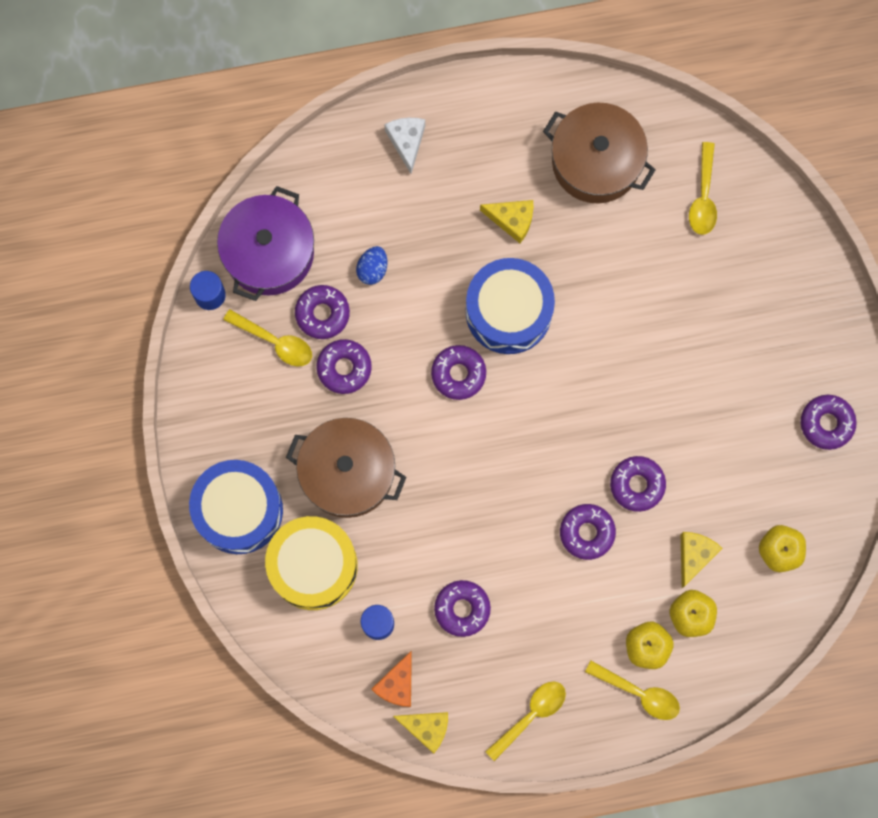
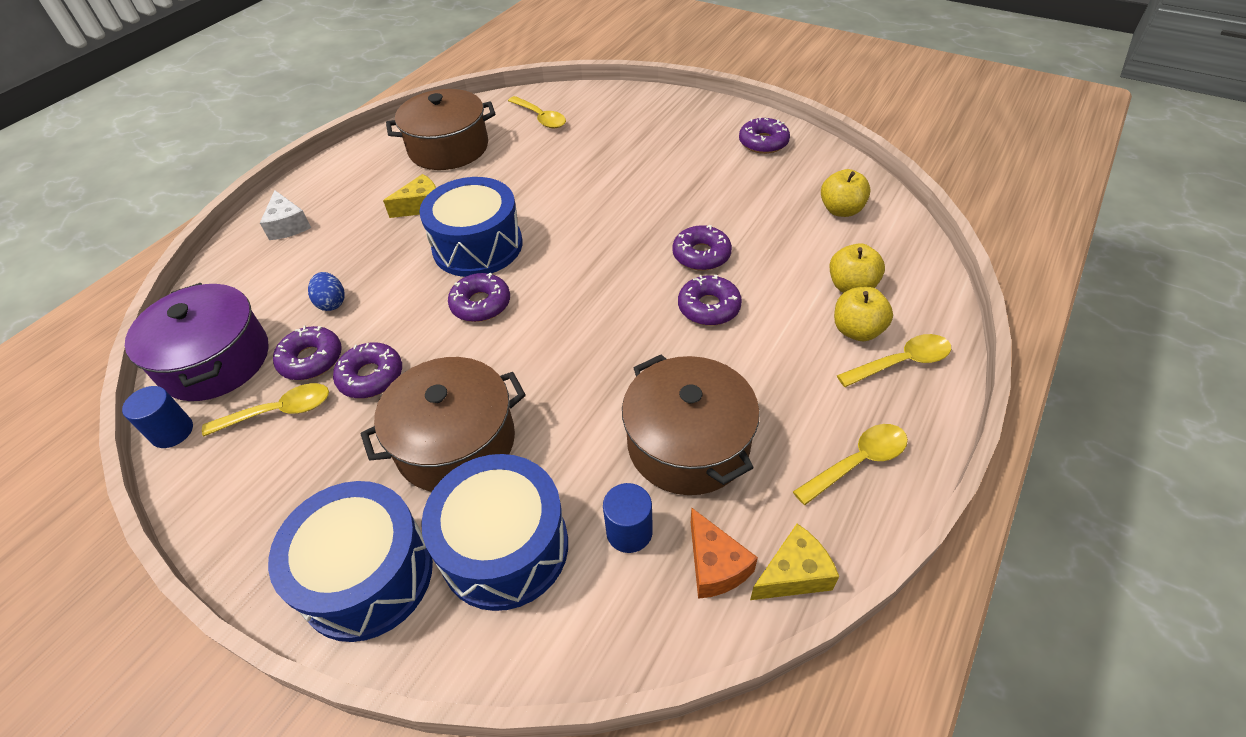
camera: 45 degrees left, 30 degrees down
(313, 566) = (504, 547): yellow drum -> blue drum
(407, 142) = (288, 225): white cheese -> white cheese turned 150 degrees counterclockwise
(462, 609) = (688, 444): purple donut -> brown pot
(531, 715) = (857, 462): yellow spoon -> yellow spoon turned 60 degrees clockwise
(694, 556) = (798, 256): yellow cheese -> none

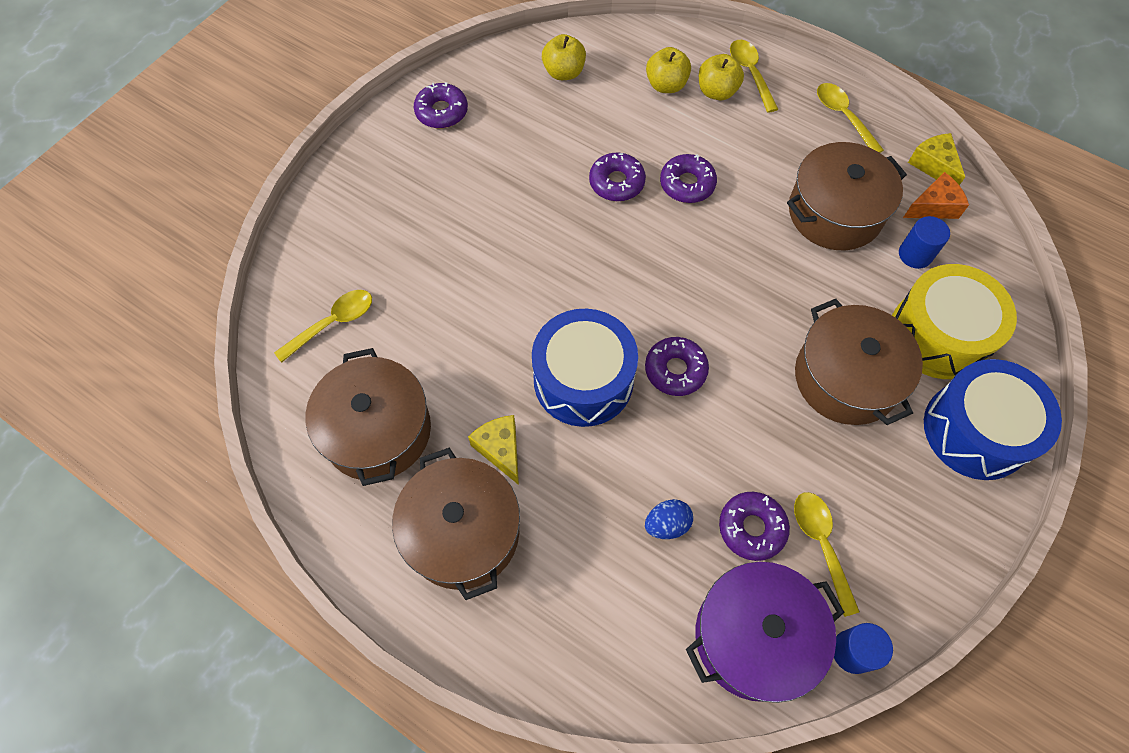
camera: 90 degrees left, 15 degrees up
(288, 225) = (517, 615): white cheese -> none
(359, 194) = (462, 532): none -> brown pot
(371, 377) = (773, 462): purple donut -> none
(504, 547) = (938, 335): blue drum -> yellow drum

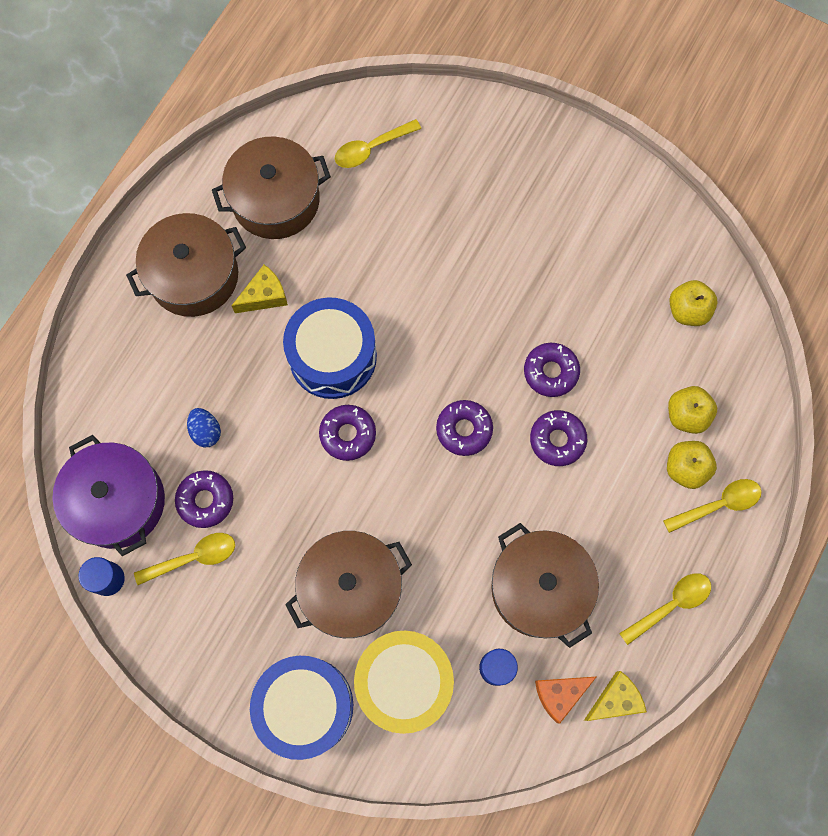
camera: 85 degrees right, 10 degrees up
(333, 323) = (371, 148): yellow spoon -> yellow spoon turned 105 degrees clockwise
(441, 112) = (617, 201): purple donut -> purple donut (464, 430)
(933, 206) = (559, 694): orange cheese -> orange cheese turned 90 degrees clockwise

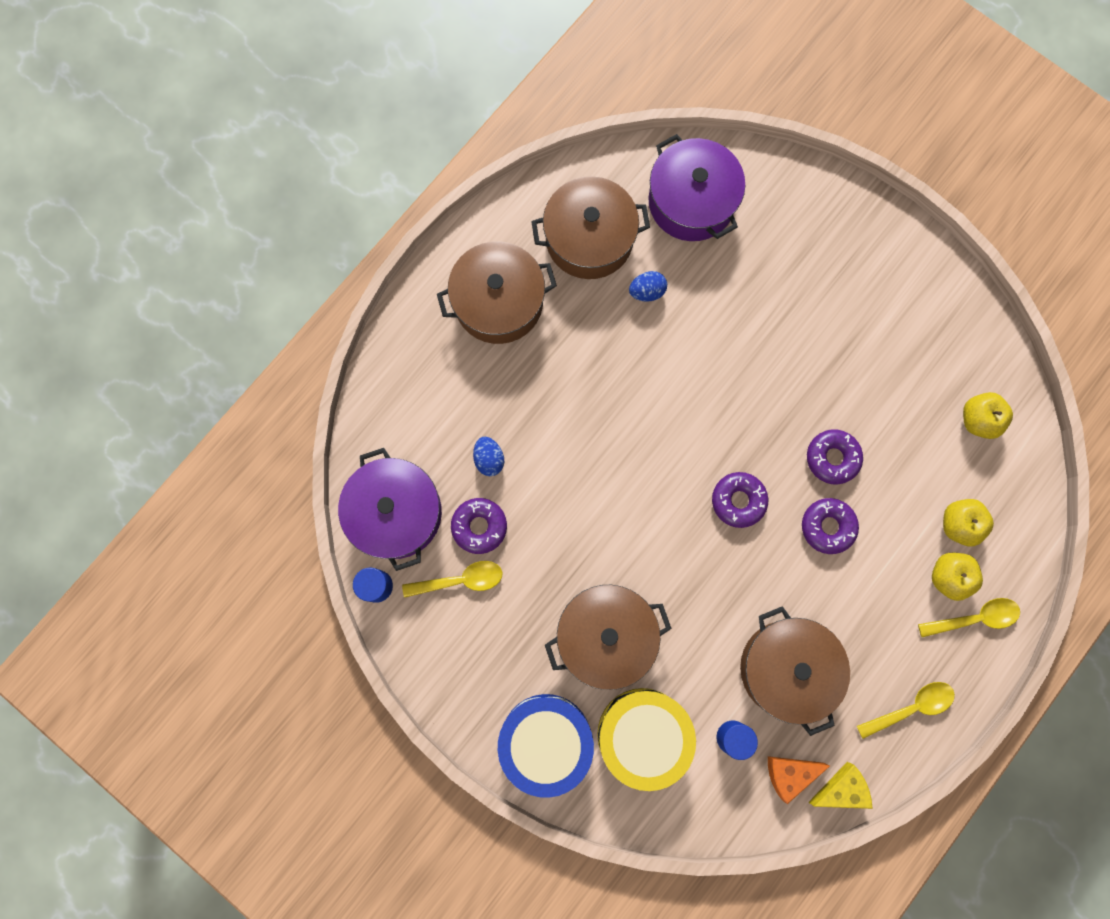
camera: 10 degrees right, 5 degrees up
(264, 296) = (564, 334): yellow cheese -> none
(332, 356) = (622, 406): blue drum -> none
(341, 241) = (647, 291): none -> blue egg
(348, 434) = (625, 486): purple donut -> none
(371, 148) = (691, 201): yellow spoon -> purple pot

